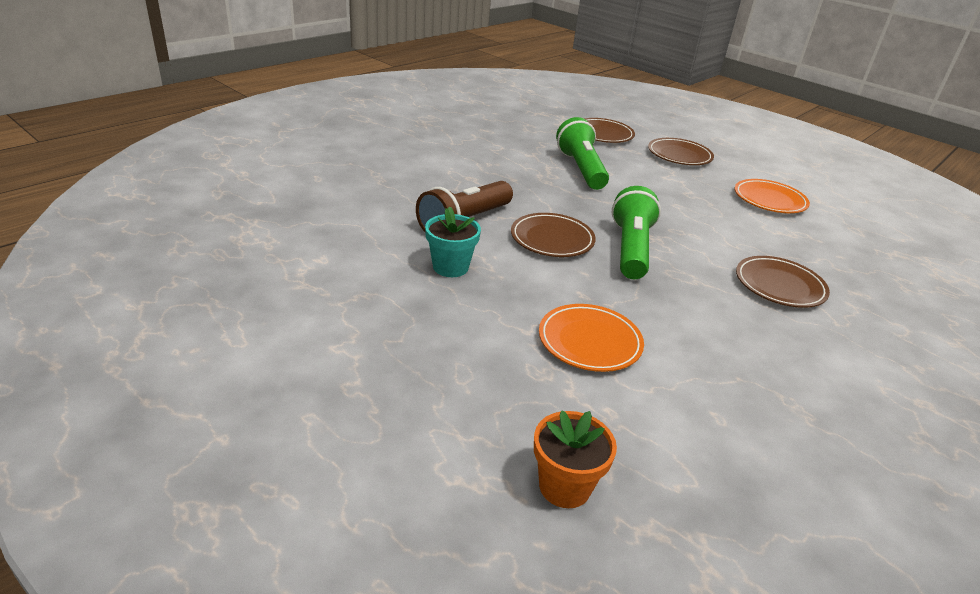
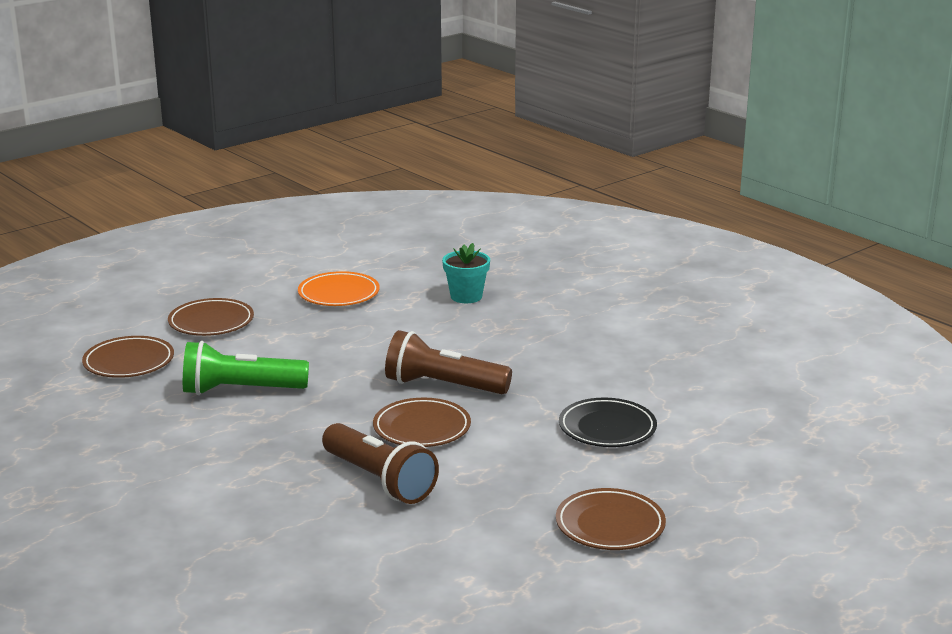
camera: 80 degrees left, 10 degrees down
(450, 267) = (482, 493): turquoise flower pot -> turquoise flower pot (466, 296)
(564, 486) = (782, 458): orange flower pot -> none
(589, 342) = (607, 428): orange plate -> black plate
(630, 249) = (443, 386): green flashlight -> brown flashlight
(779, 286) = (510, 325): brown plate -> brown plate (610, 525)

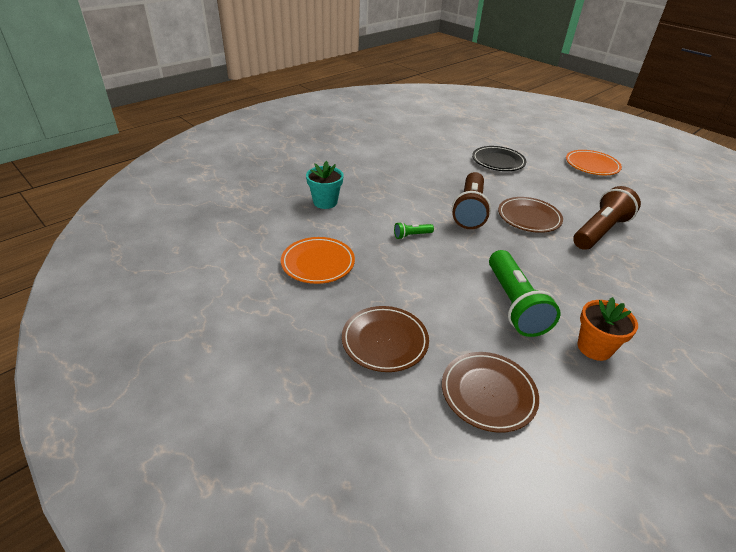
camera: 95 degrees left, 15 degrees up
(158, 425) = (594, 347): none -> orange flower pot
(385, 344) = (411, 235): none -> green flashlight
(610, 525) = (592, 165): brown plate -> orange plate

